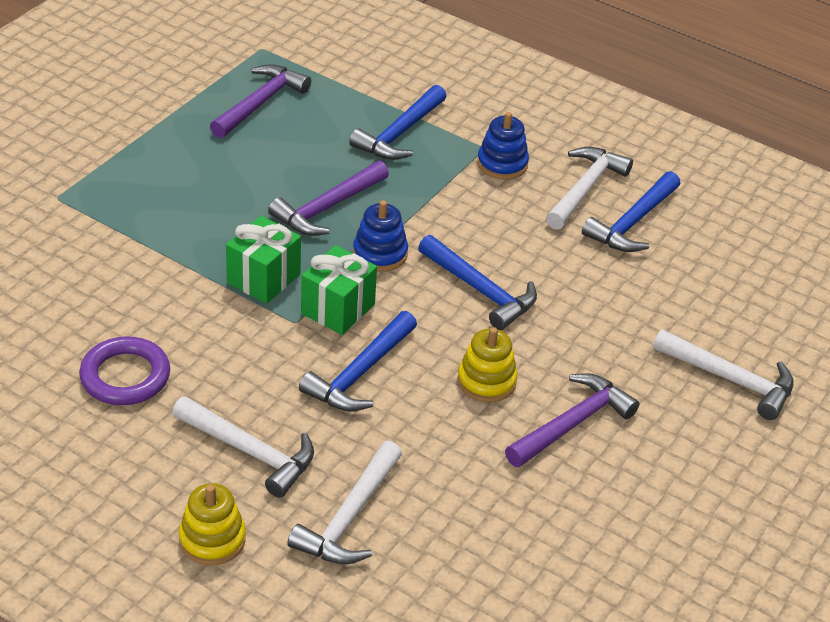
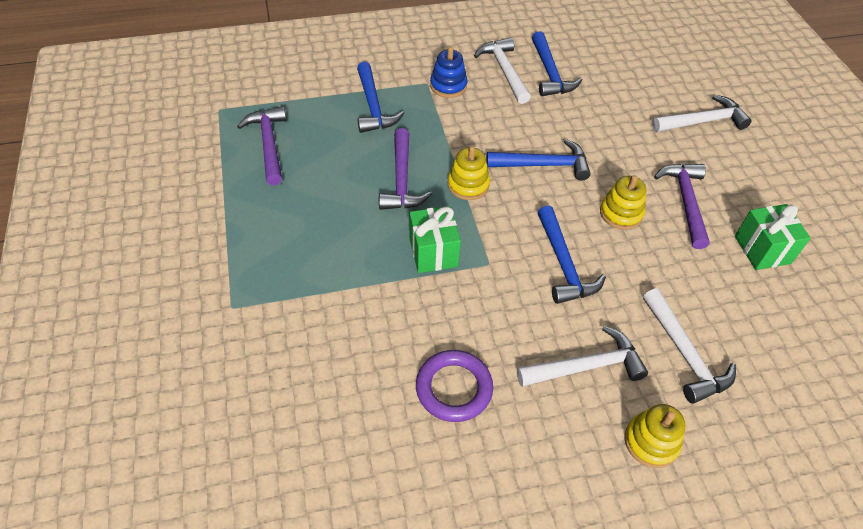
camera: 45 degrees left, 10 degrees up
(337, 309) = (497, 236): green gift -> green gift (762, 250)
(380, 254) = (468, 185): blue stacking toy -> yellow stacking toy

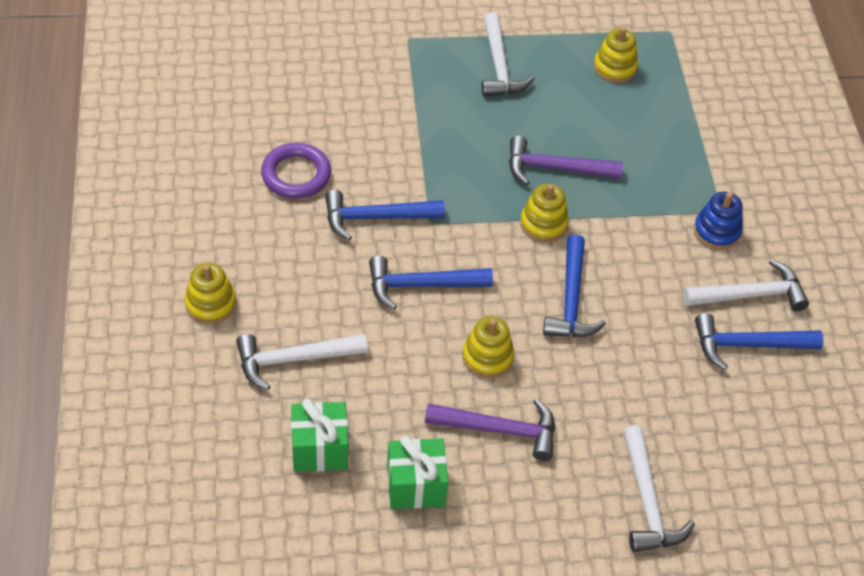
camera: 95 degrees right, 0 degrees up
(269, 144) = (614, 68): purple hammer -> yellow stacking toy
(373, 106) = (676, 157): blue hammer -> blue hammer (375, 218)
(433, 252) = (451, 181): green gift -> green gift (319, 449)
(586, 366) = (297, 275): white hammer -> white hammer (499, 66)

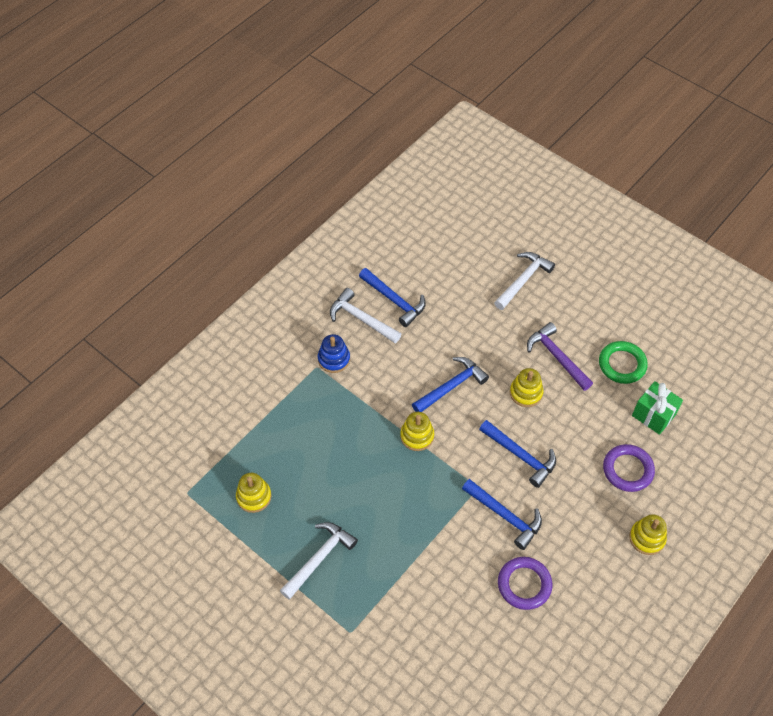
camera: 130 degrees left, 5 degrees up
(293, 360) = (627, 470): white hammer -> purple ring
(415, 486) = (622, 364): green gift -> green ring
(555, 168) = (371, 462): purple hammer -> none

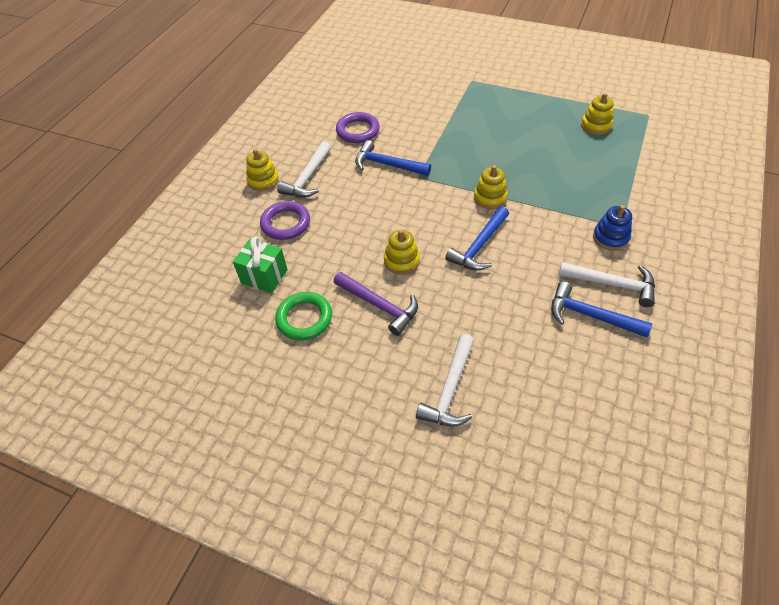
camera: 165 degrees right, 5 degrees down
(319, 558) = (518, 107): white hammer -> white hammer (308, 178)
(520, 456) = (388, 208): blue hammer -> none

